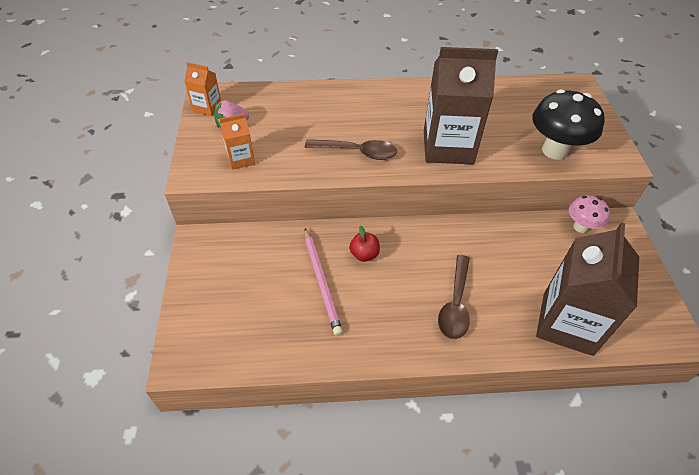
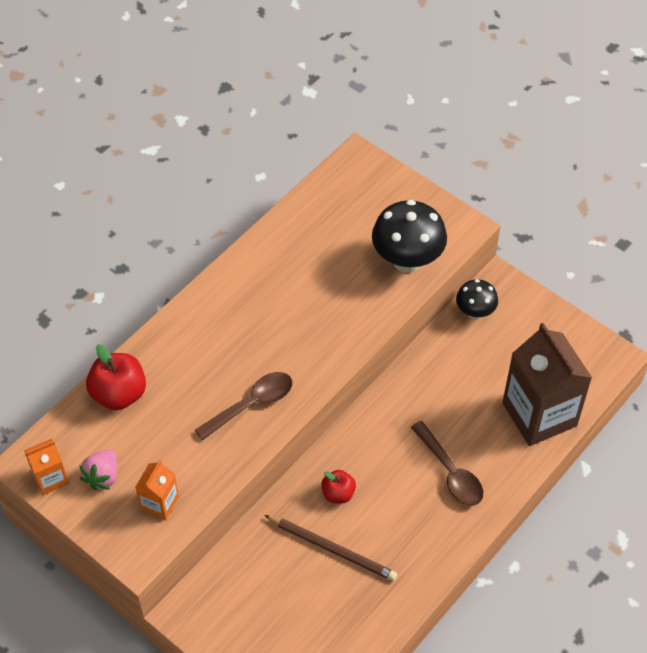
camera: 45 degrees left, 5 degrees up
(293, 97) = (119, 394): none -> red apple
(321, 282) = (332, 549): pink pencil -> brown pencil
(448, 147) = (320, 331): brown carton -> none
(580, 227) = (475, 312): pink mushroom -> black mushroom

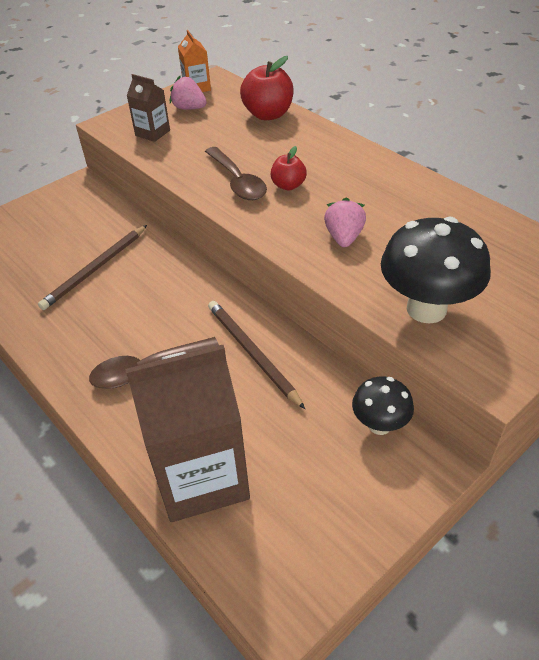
camera: 100 degrees right, 10 degrees down
(159, 503) = (152, 133): orange carton -> brown carton
(330, 314) = (344, 237): none -> pink strawberry
(338, 493) = (153, 277): red apple -> red apple (288, 185)
(421, 399) = (252, 353): none -> brown pencil

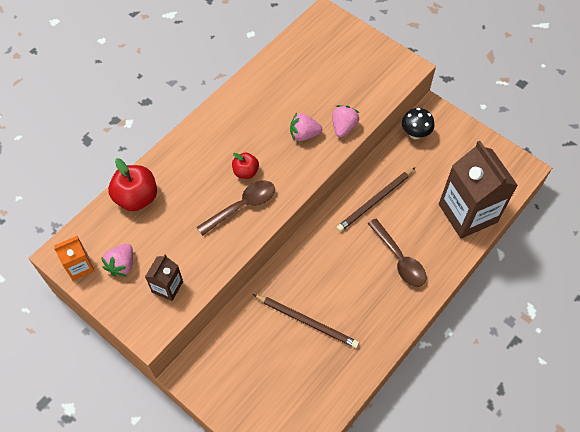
camera: 100 degrees left, 15 degrees up
(355, 278) = (343, 127): none -> pink strawberry
(426, 309) = (364, 93): black mushroom -> none

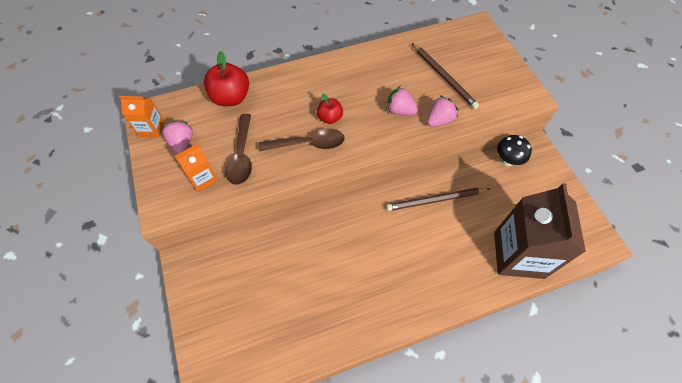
camera: 30 degrees right, 0 degrees up
(122, 265) = (182, 143): pink strawberry -> pink strawberry turned 120 degrees clockwise
(167, 287) = (203, 178): brown carton -> orange carton
(307, 321) = (309, 273): brown pencil -> brown pencil (443, 77)
(399, 259) = (427, 262): brown spoon -> brown spoon (242, 156)

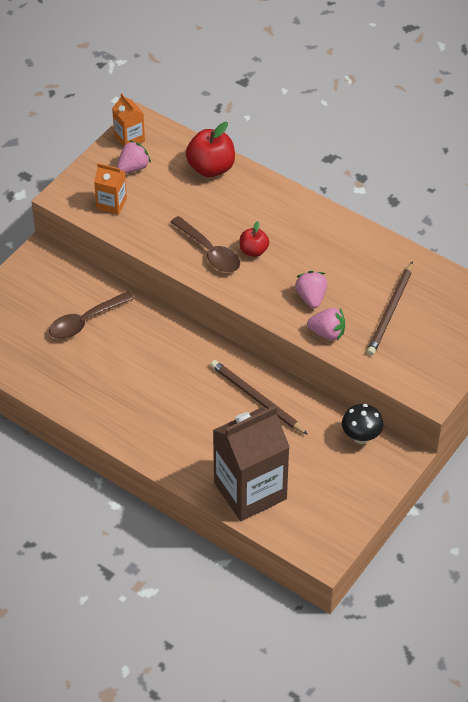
camera: 55 degrees right, 10 degrees down
(242, 156) = (156, 214): brown spoon -> brown spoon (85, 321)

